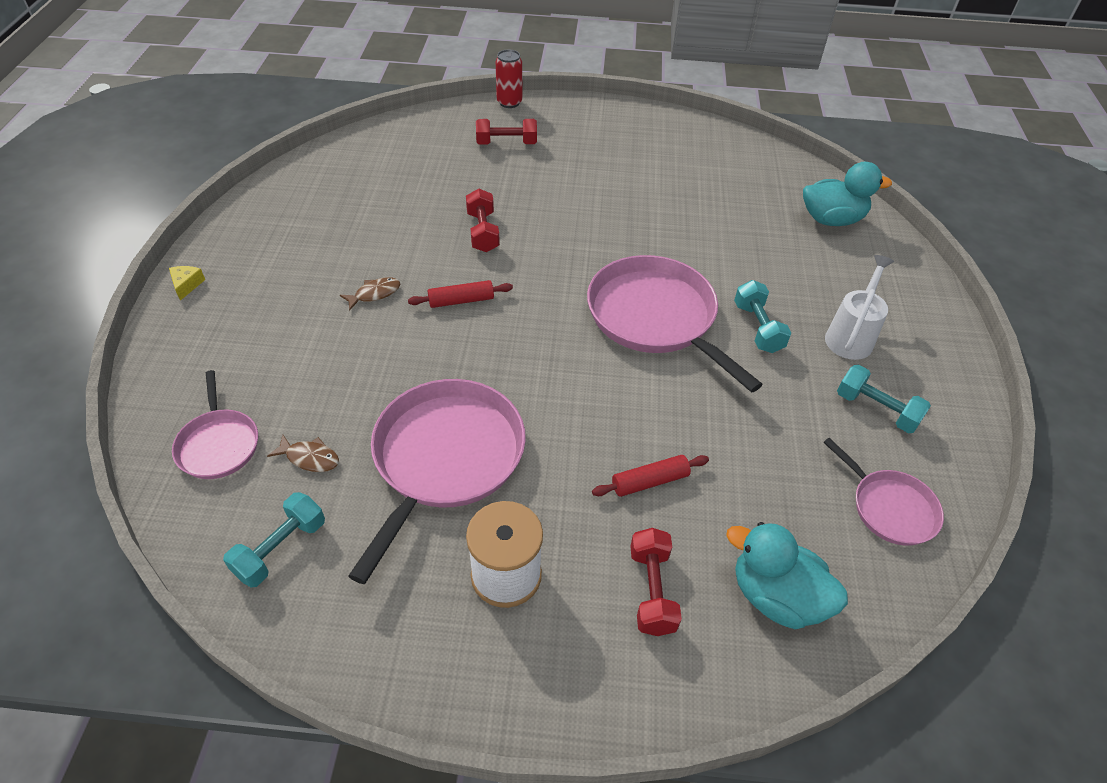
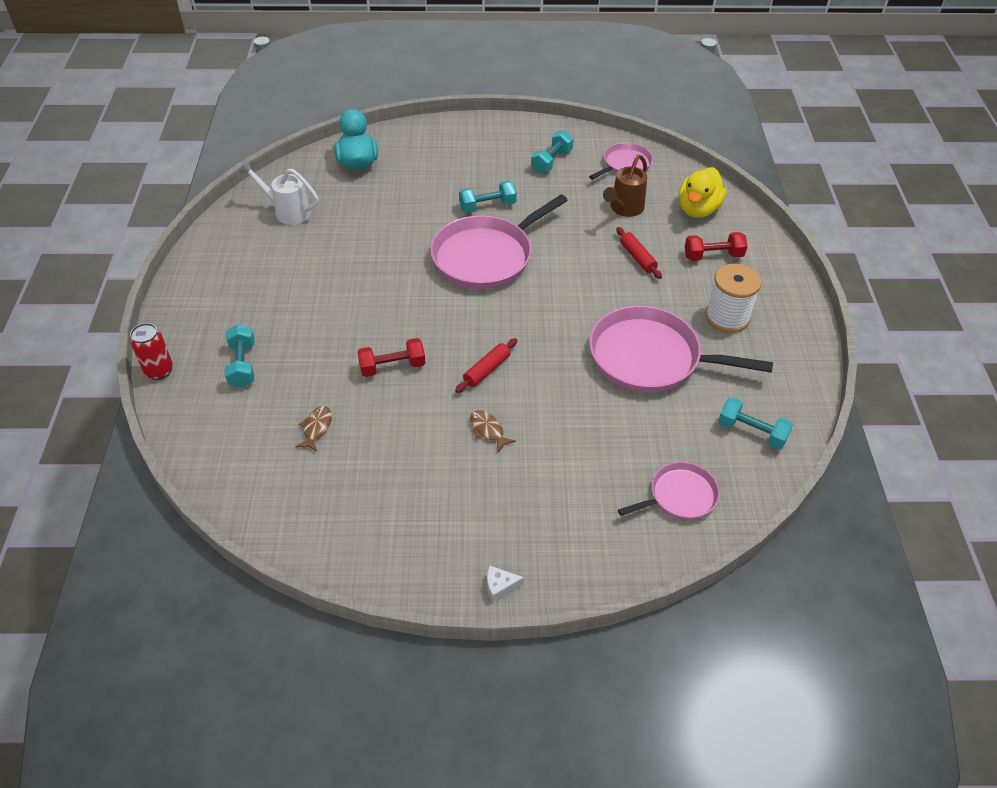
camera: 95 degrees left, 0 degrees up
(187, 285) = (500, 586): yellow cheese -> white cheese
(310, 458) = (674, 434): brown fish -> brown fish (316, 428)
(461, 300) = (487, 370): red rolling pin -> red rolling pin turned 60 degrees clockwise
(506, 143) = (242, 365): red dumbbell -> turquoise dumbbell
(767, 485) = (624, 209): none -> brown watering can
(776, 596) = (698, 209): turquoise duck -> yellow duck
(851, 336) = (487, 165): white watering can -> white watering can (287, 212)

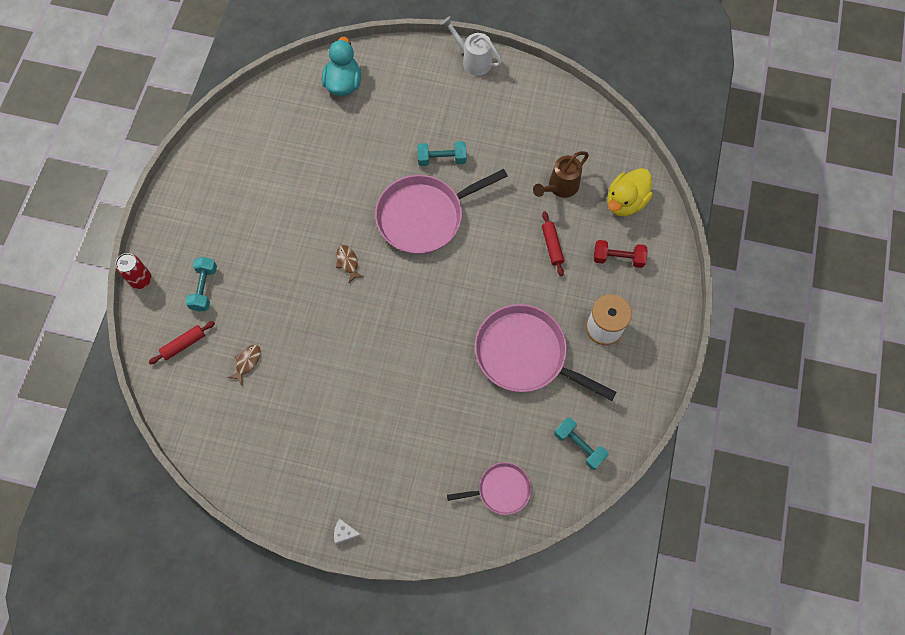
camera: 15 degrees right, 20 degrees up
(287, 212) = (271, 130): white watering can -> white watering can (473, 60)
(392, 367) = (318, 316): red dumbbell -> none
(487, 370) = (390, 336): red rolling pin -> red rolling pin (184, 344)
(488, 430) = (375, 395): brown fish -> brown fish (348, 262)
(551, 161) = (514, 116): turquoise dumbbell -> none
(625, 164) = (579, 133): pink pan -> none

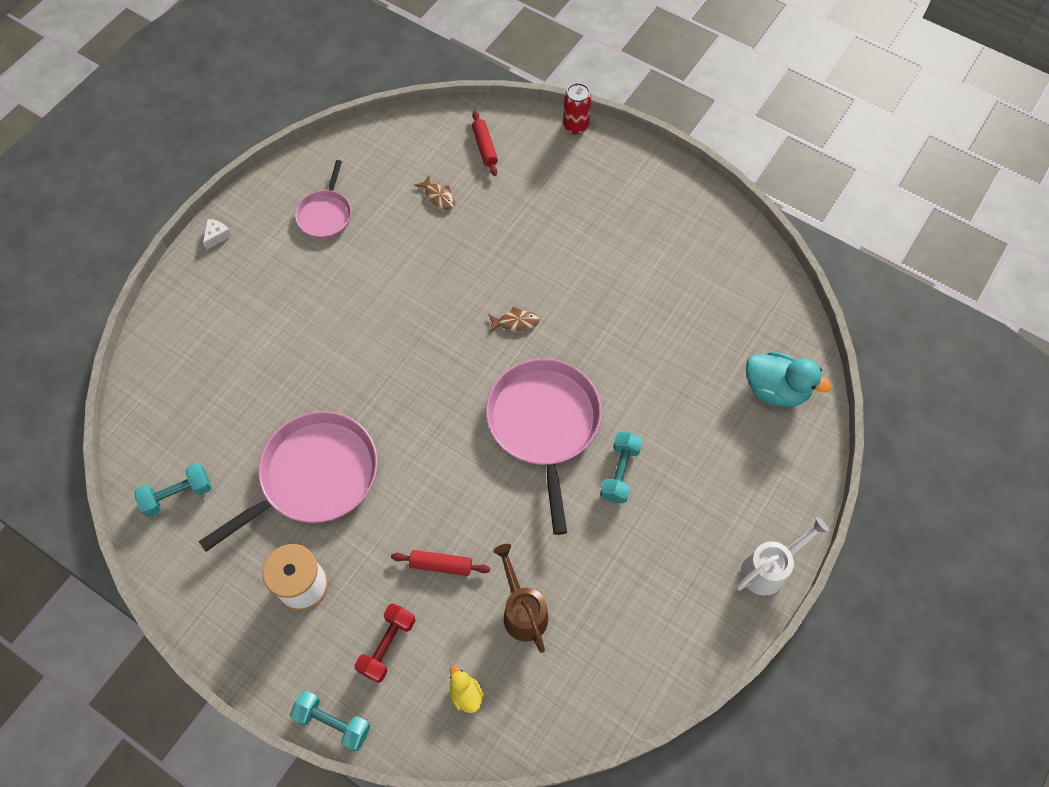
camera: 110 degrees right, 5 degrees down
(204, 288) = (542, 178): turquoise dumbbell -> turquoise dumbbell (333, 722)
(501, 490) = (177, 393): pink pan -> pink pan (325, 214)
(625, 202) = (466, 694): yellow duck -> yellow duck, size x0.52

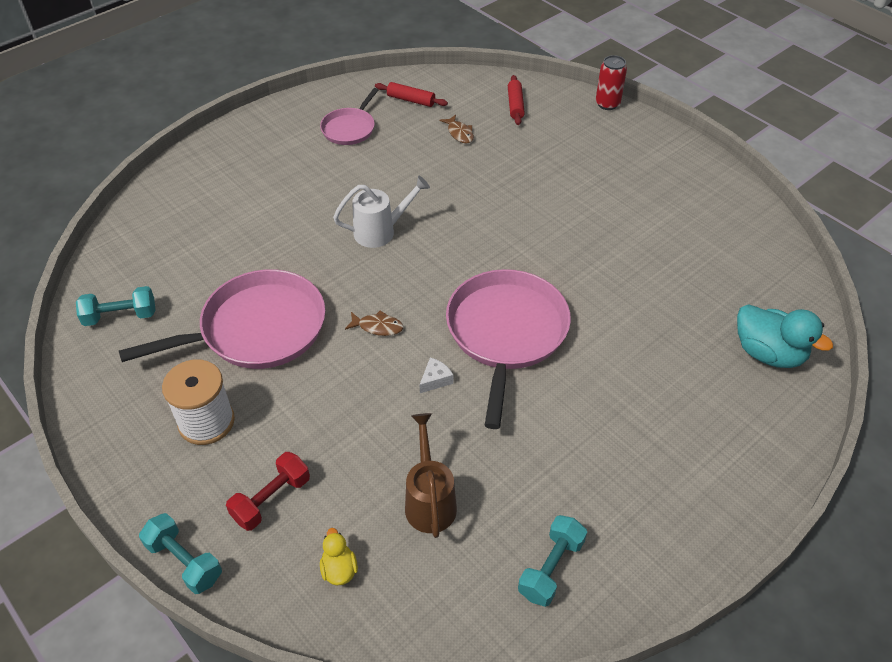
camera: 15 degrees right, 15 degrees down
(217, 236) = (246, 127): white cheese -> white cheese (435, 380)
(441, 565) = (356, 436): red rolling pin -> red rolling pin (411, 100)
(515, 322) = (503, 242): brown fish -> brown fish (378, 327)
(620, 472) = (575, 393): turquoise dumbbell -> turquoise dumbbell (551, 568)
(768, 569) = (726, 525): white watering can -> white watering can (380, 231)

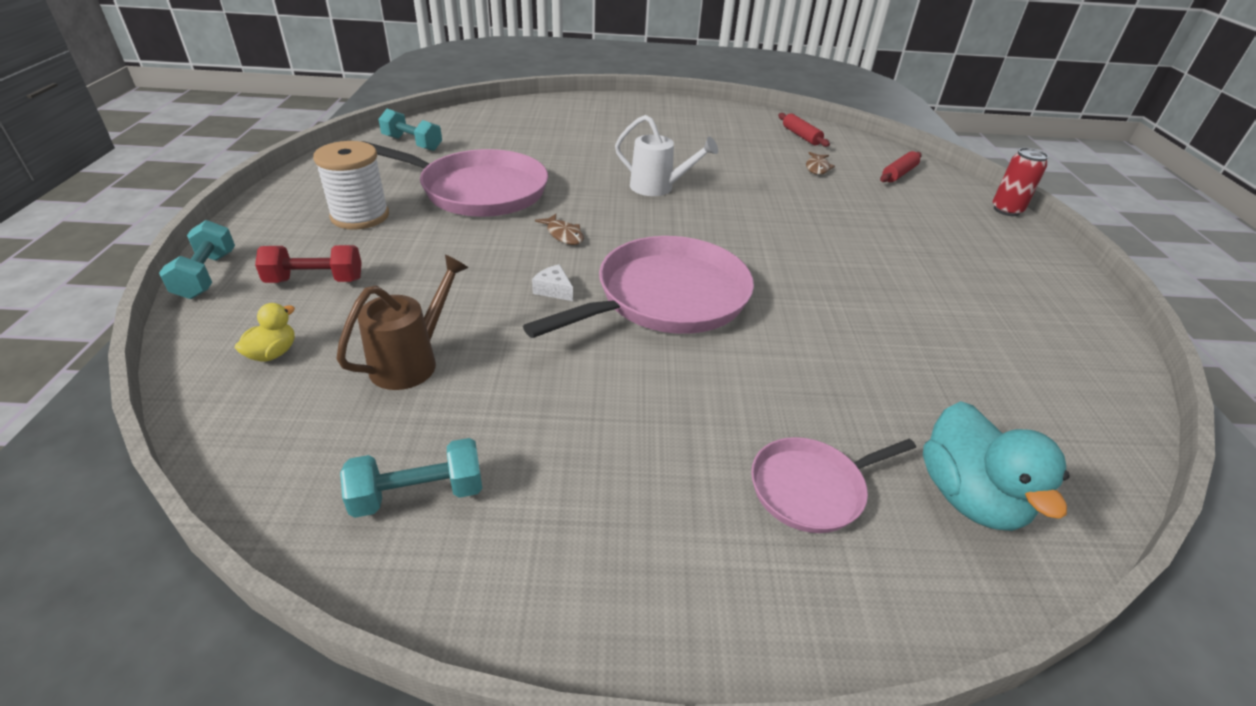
camera: 40 degrees right, 10 degrees down
(349, 128) = (725, 130): pink pan -> pink pan (811, 488)
(435, 380) = (553, 290): white cheese -> white cheese turned 135 degrees counterclockwise

